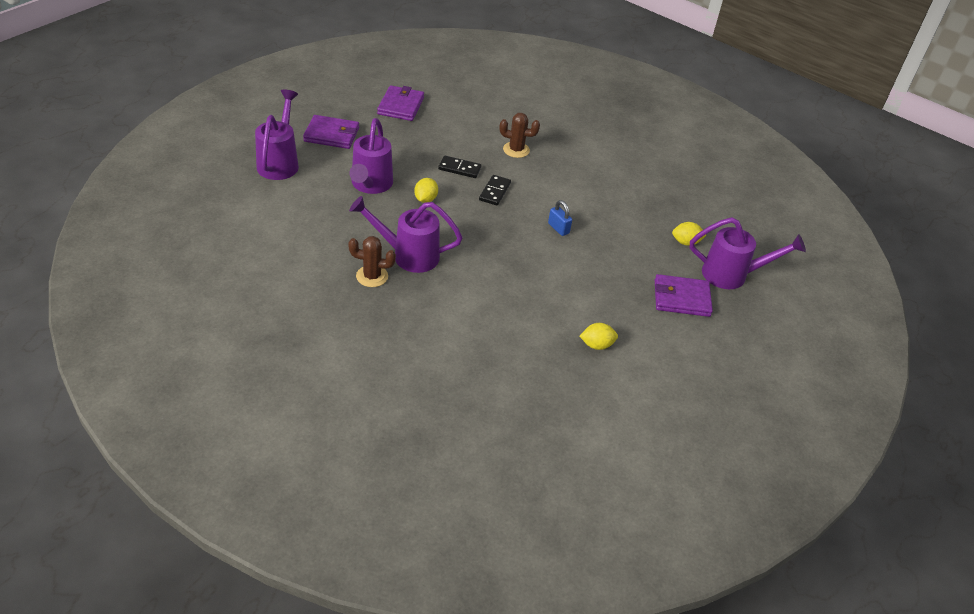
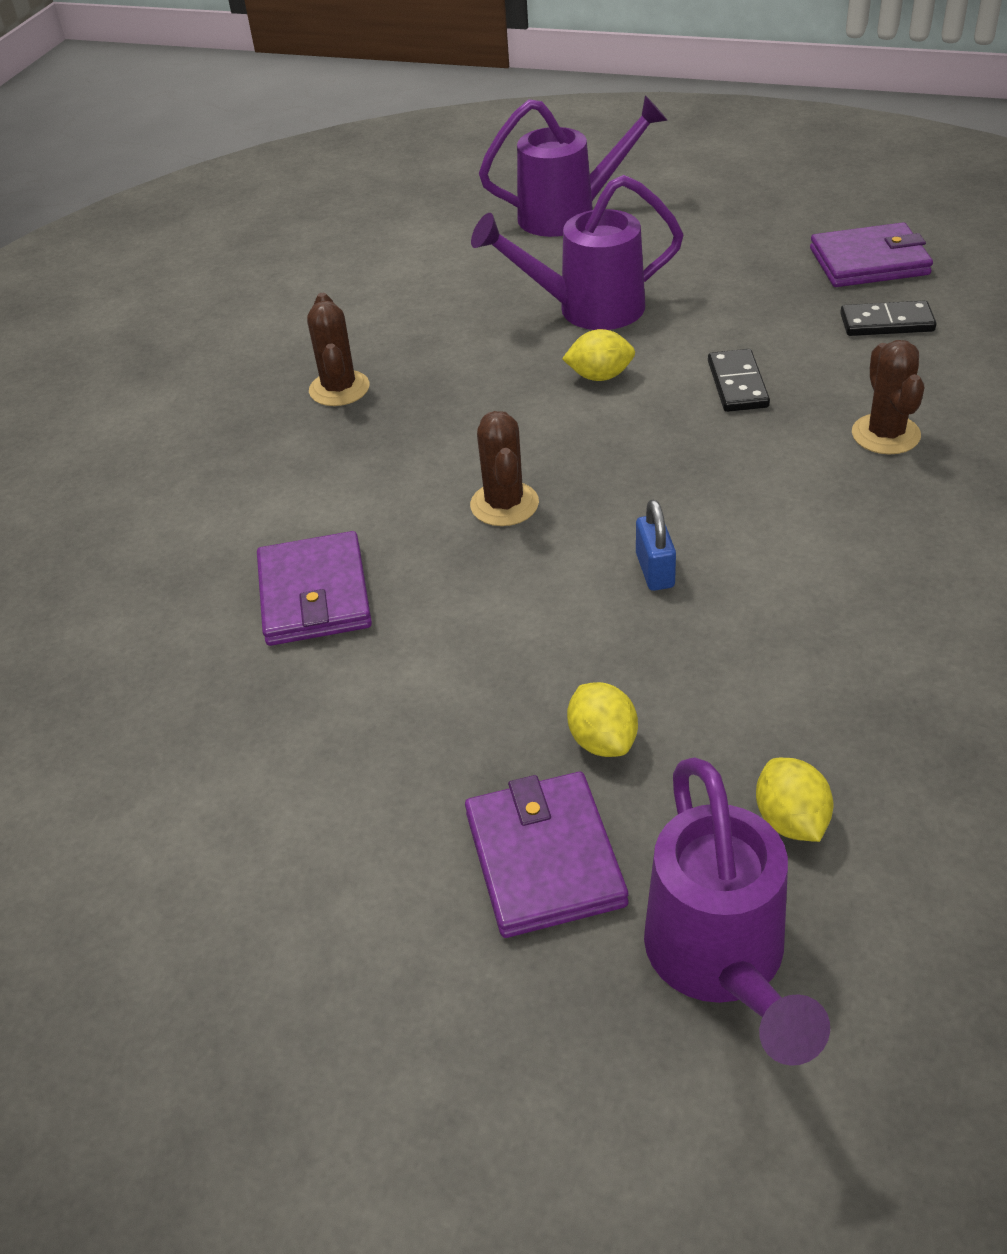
camera: 80 degrees right, 0 degrees up
(331, 135) = (694, 230): purple wallet -> purple wallet (314, 594)
(408, 255) = (421, 407): purple watering can -> none
(494, 192) = (703, 448): black domino -> black domino (886, 323)
(495, 252) = (504, 504): none -> brown cactus
(558, 228) = (655, 571): blue padlock -> blue padlock turned 45 degrees counterclockwise
(596, 345) = (291, 731): yellow lemon -> yellow lemon (602, 740)

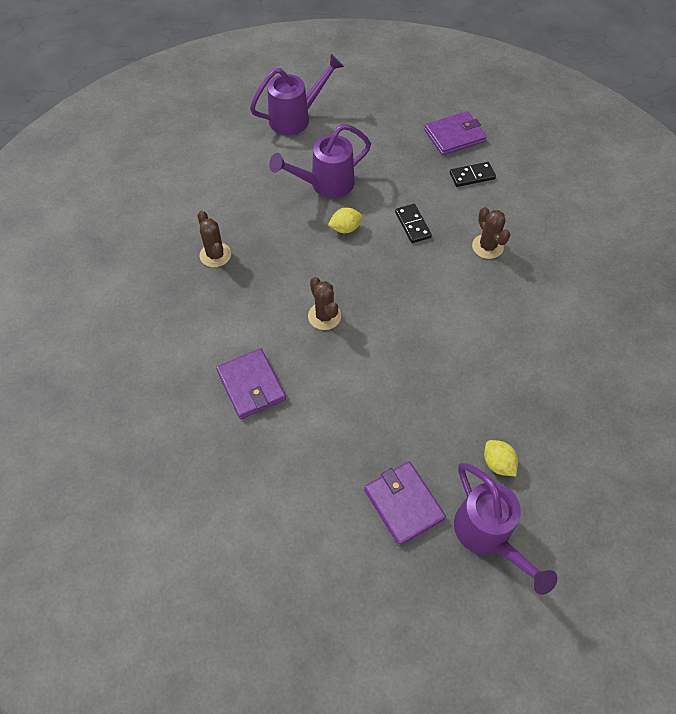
camera: 20 degrees left, 15 degrees up
(602, 740) = (410, 440): yellow lemon -> none
(655, 571) = (406, 343): blue padlock -> none

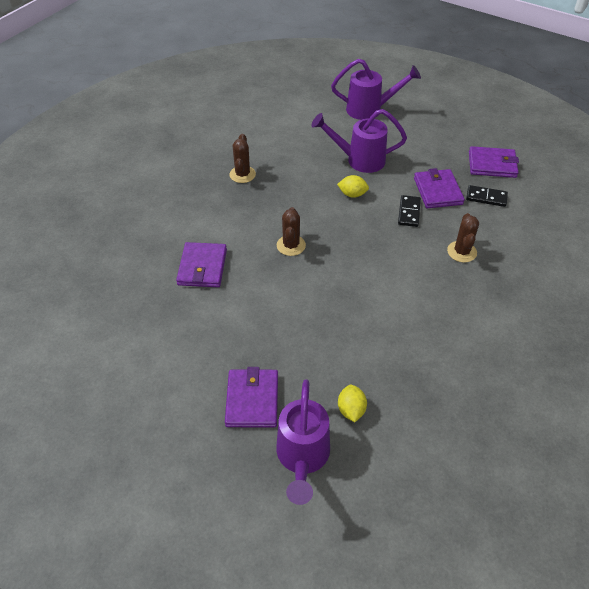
camera: 30 degrees right, 10 degrees down
(424, 188) = (438, 191): none -> purple wallet

